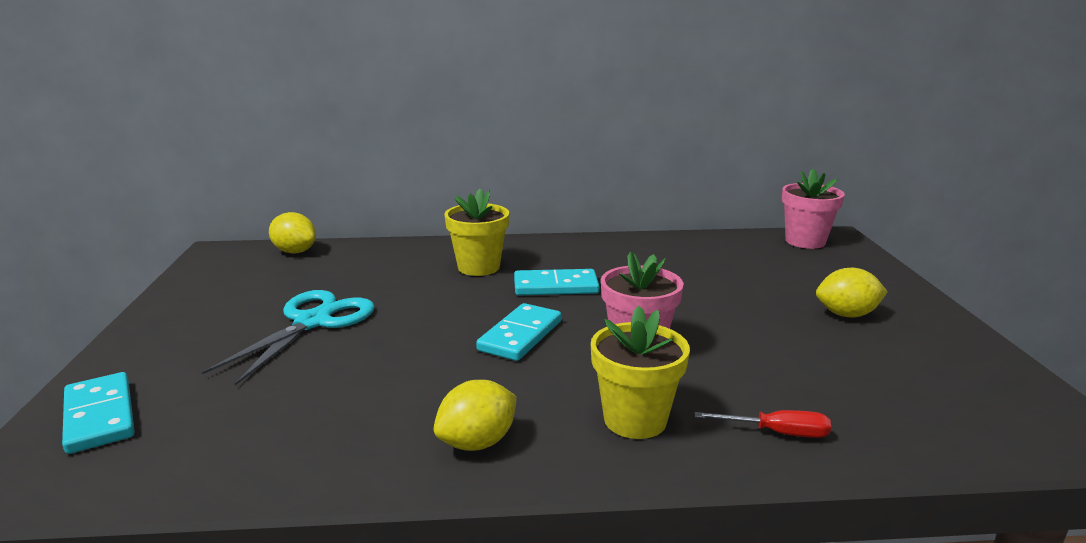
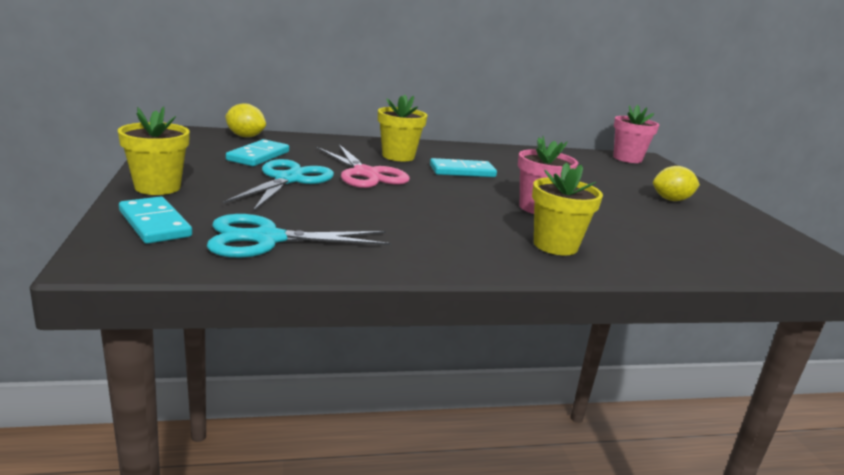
camera: 10 degrees left, 0 degrees up
(139, 350) = (157, 187): none -> yellow flower pot
(230, 434) = (267, 239): none -> turquoise scissors
(420, 303) = (365, 174): none -> pink scissors
(477, 442) = (453, 252): yellow lemon -> none
(520, 336) = (451, 197): turquoise domino -> turquoise domino (258, 156)
(777, 433) = (651, 256): red screwdriver -> none

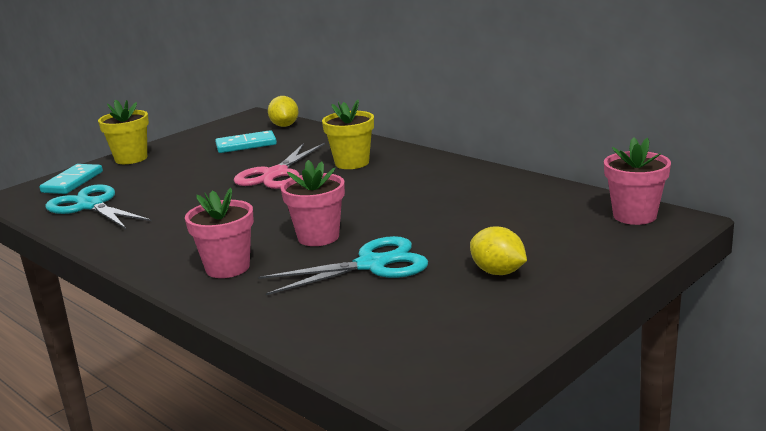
camera: 60 degrees right, 0 degrees up
(288, 180) = (211, 168): turquoise scissors -> turquoise scissors (371, 265)
(462, 171) = (364, 188): turquoise domino -> none
(555, 245) = (227, 268): yellow flower pot -> pink flower pot

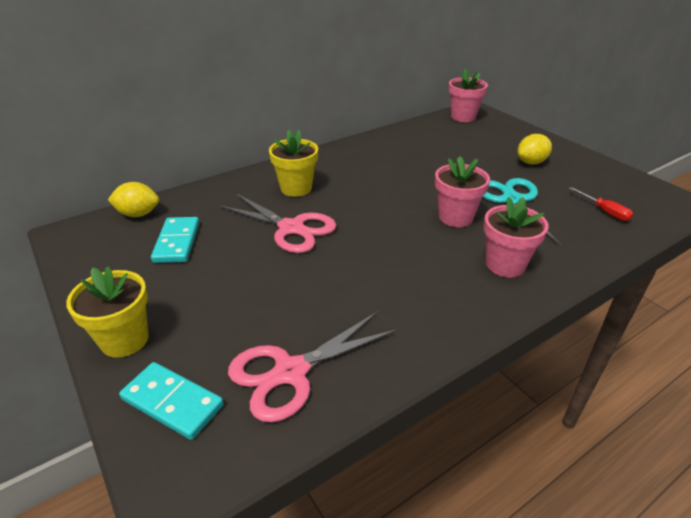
camera: 80 degrees left, 15 degrees up
(91, 206) = (291, 372): turquoise scissors -> pink scissors
(367, 326) = (604, 211): none -> red screwdriver

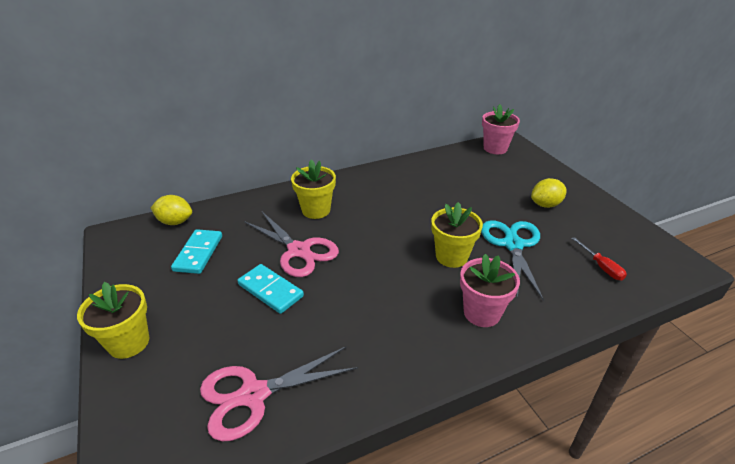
camera: 10 degrees right, 0 degrees up
(172, 402) = (148, 408): turquoise domino -> turquoise domino (270, 290)
(455, 217) = (451, 257): pink flower pot -> yellow flower pot

